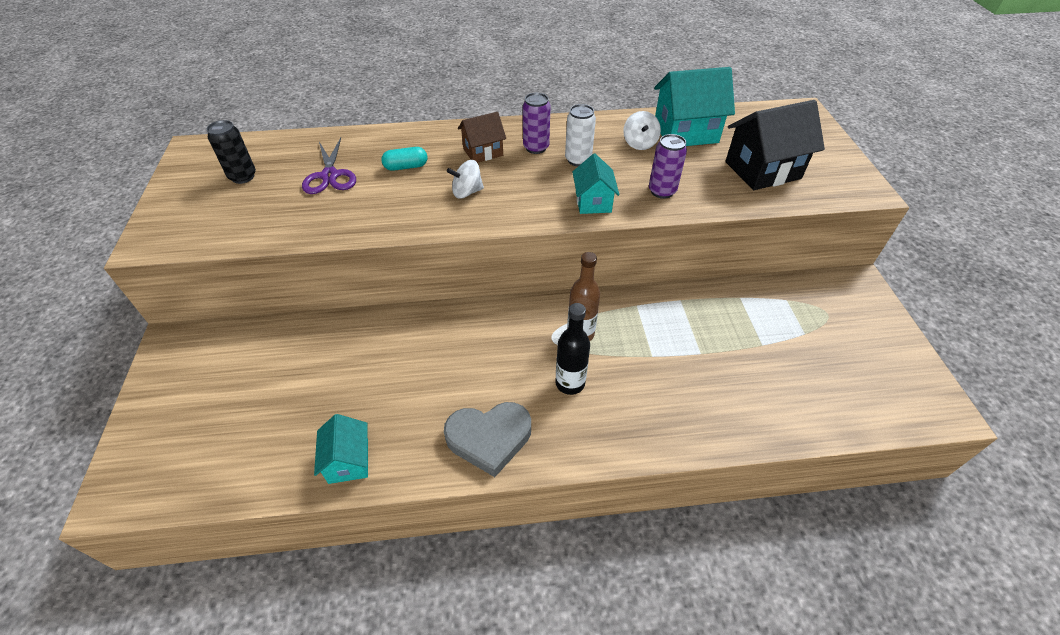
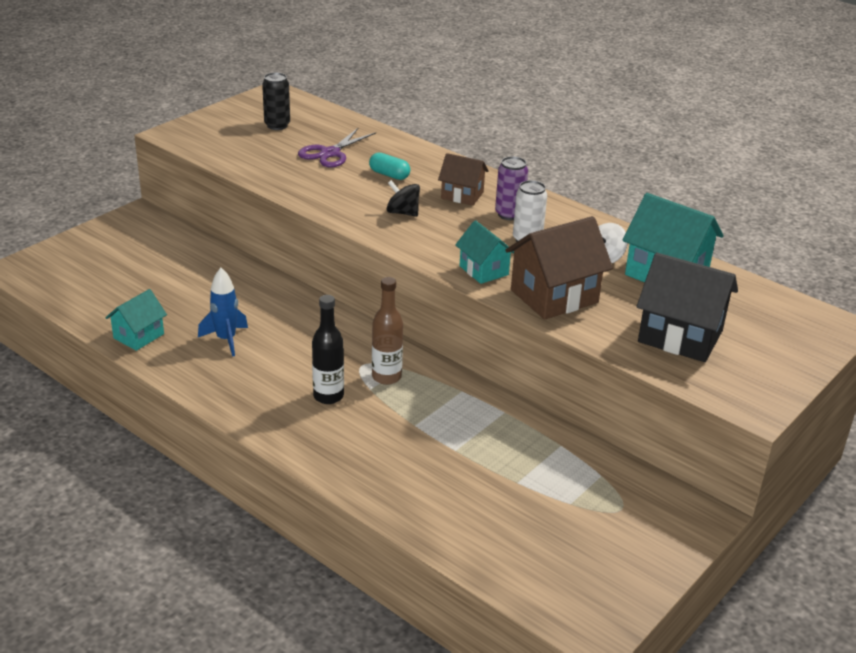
camera: 45 degrees right, 15 degrees down
(427, 400) = (226, 340): none -> blue rocket
(467, 192) = (402, 213): white spinning top -> black spinning top
(489, 438) = (229, 384): grey heart -> none
(593, 202) = (483, 270): turquoise house -> turquoise house turned 75 degrees counterclockwise
(662, 191) = (554, 296): purple can -> brown house

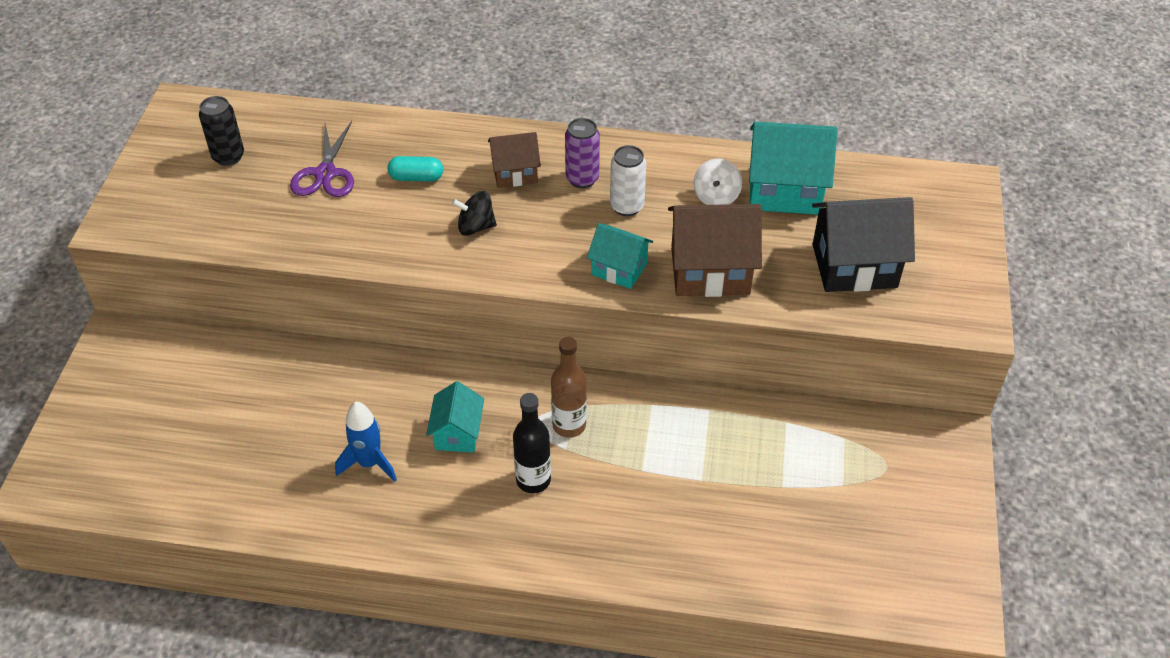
camera: 30 degrees left, 15 degrees up
(139, 336) = (270, 508): turquoise house -> turquoise house (457, 433)
(554, 296) = (710, 271): brown house -> brown house turned 60 degrees clockwise

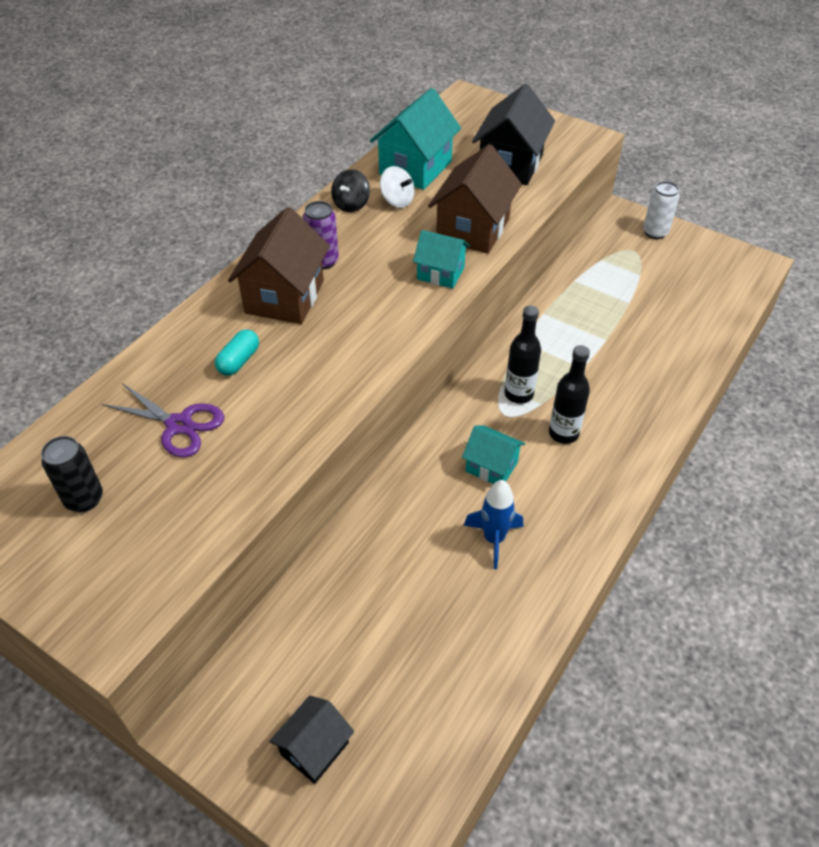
camera: 65 degrees left, 0 degrees up
(119, 412) = (314, 748): none -> black house
(475, 227) = (333, 340): black spinning top -> black spinning top (351, 204)
(515, 173) = (284, 297): brown house -> brown house, size x1.69
(569, 425) = (519, 394): brown bottle -> black bottle
(619, 269) = (440, 273): turquoise house -> turquoise house turned 60 degrees clockwise
(627, 206) = (374, 248): white can -> white can (655, 232)

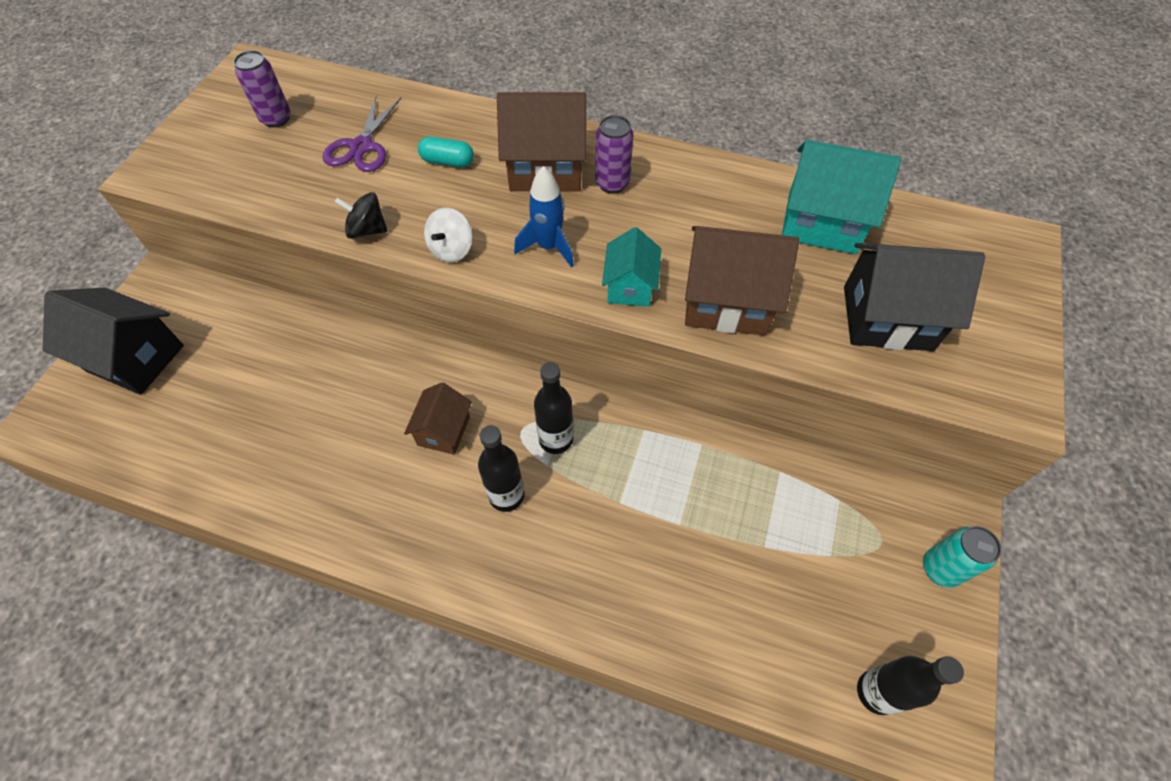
camera: 75 degrees right, 10 degrees up
(84, 499) = (276, 119): black can -> purple can
(314, 748) = (135, 358): black house -> black house, size x1.69
(351, 204) = (720, 182): black spinning top -> black spinning top (367, 230)
(397, 200) = (747, 220): white spinning top -> white spinning top (451, 249)
(491, 467) = (444, 431): turquoise house -> brown house
(494, 539) = (350, 449): blue rocket -> blue rocket (548, 247)
(655, 232) = (940, 569): white can -> turquoise can
(728, 281) = (876, 692): none -> black bottle

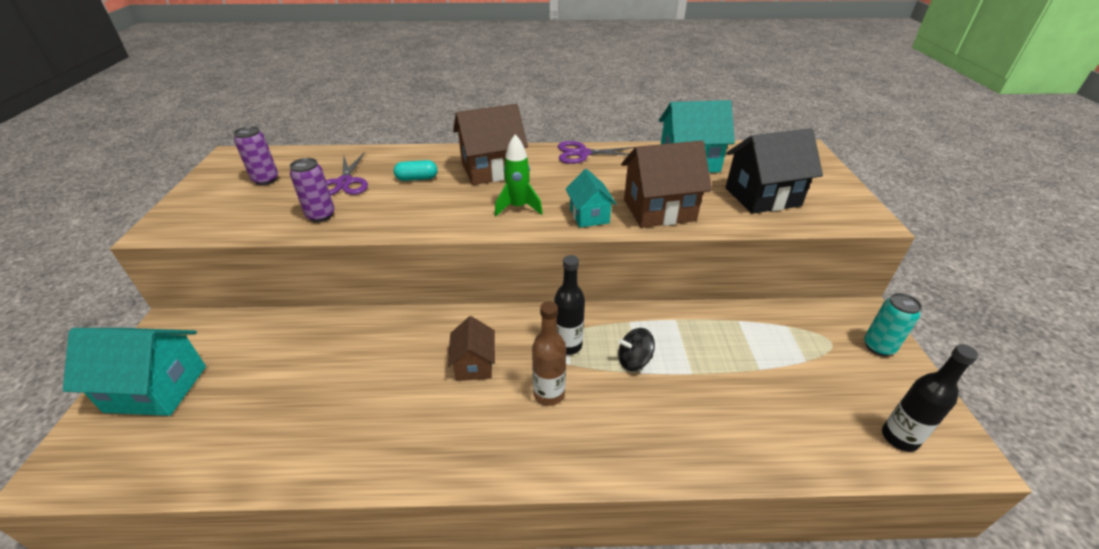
camera: 20 degrees left, 20 degrees down
(135, 358) = (157, 388): black house -> turquoise house
(367, 230) = (372, 226): black spinning top -> black spinning top (634, 360)
(451, 249) = (446, 223): white spinning top -> none
(506, 495) = (549, 394): black bottle -> brown bottle
(548, 247) = (518, 207): blue rocket -> green rocket
(612, 183) = (542, 168): purple can -> purple can (321, 215)
(680, 167) = (582, 153): none -> purple scissors

